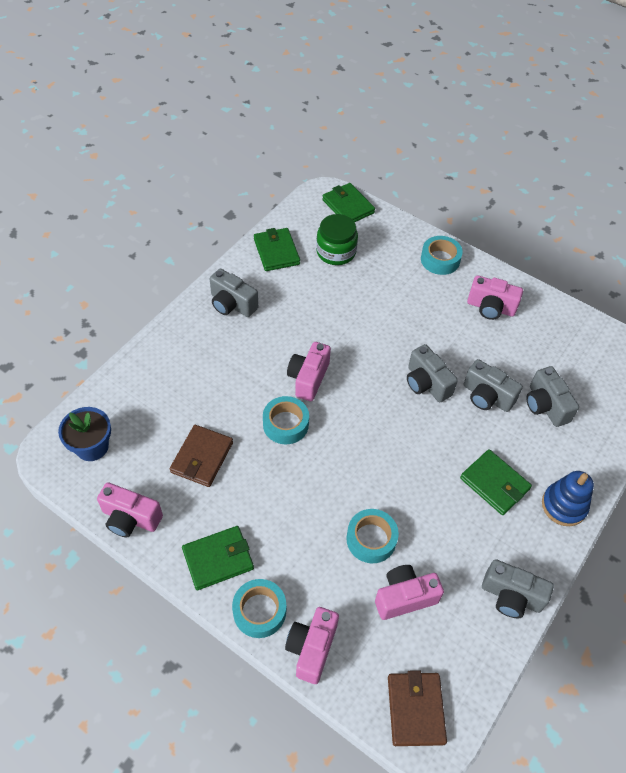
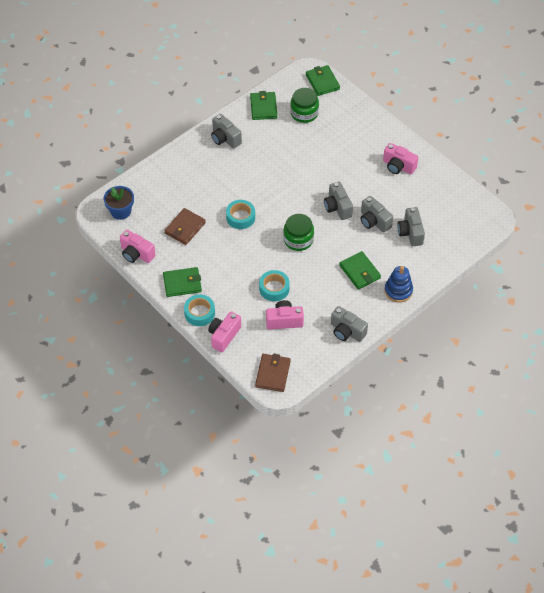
camera: 15 degrees right, 0 degrees up
(308, 378) = (262, 192): pink camera -> none
(384, 446) = (298, 240): none -> green jar
(440, 260) = (375, 129): turquoise tape -> none

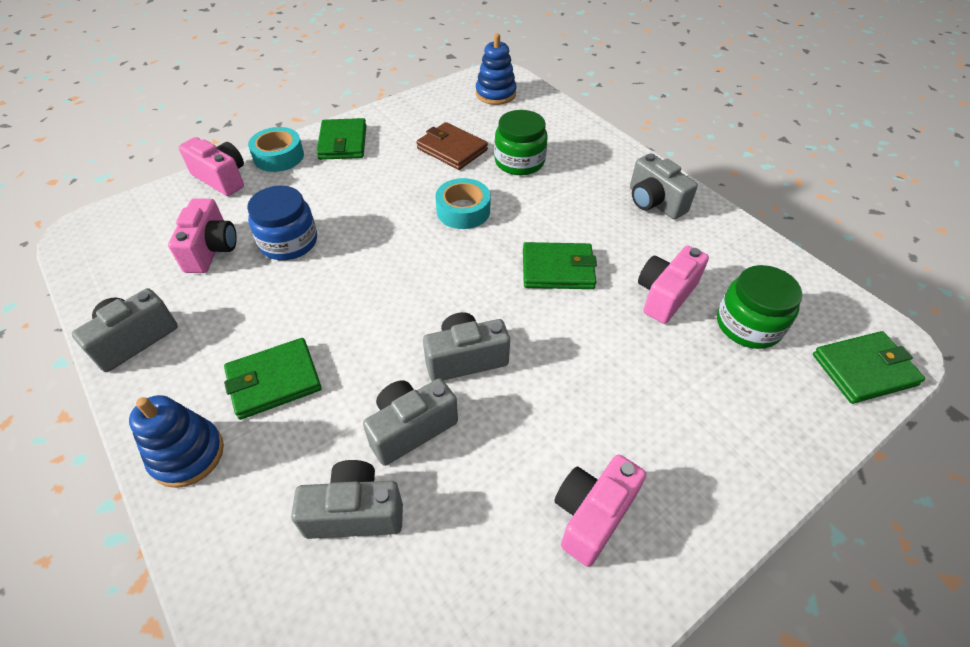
camera: 95 degrees right, 5 degrees down
(121, 211) = (495, 94): blue flower pot -> blue stacking toy
(136, 254) = (413, 105): pink camera -> pink camera (665, 295)
(225, 138) = (654, 202): grey camera -> grey camera turned 90 degrees counterclockwise
(263, 107) = (749, 259): green wallet -> green wallet (557, 269)
(273, 374) = (112, 228): brown wallet -> none
(274, 288) = (289, 242): turquoise tape -> blue jar
(298, 240) = (392, 285): green jar -> green jar (519, 161)

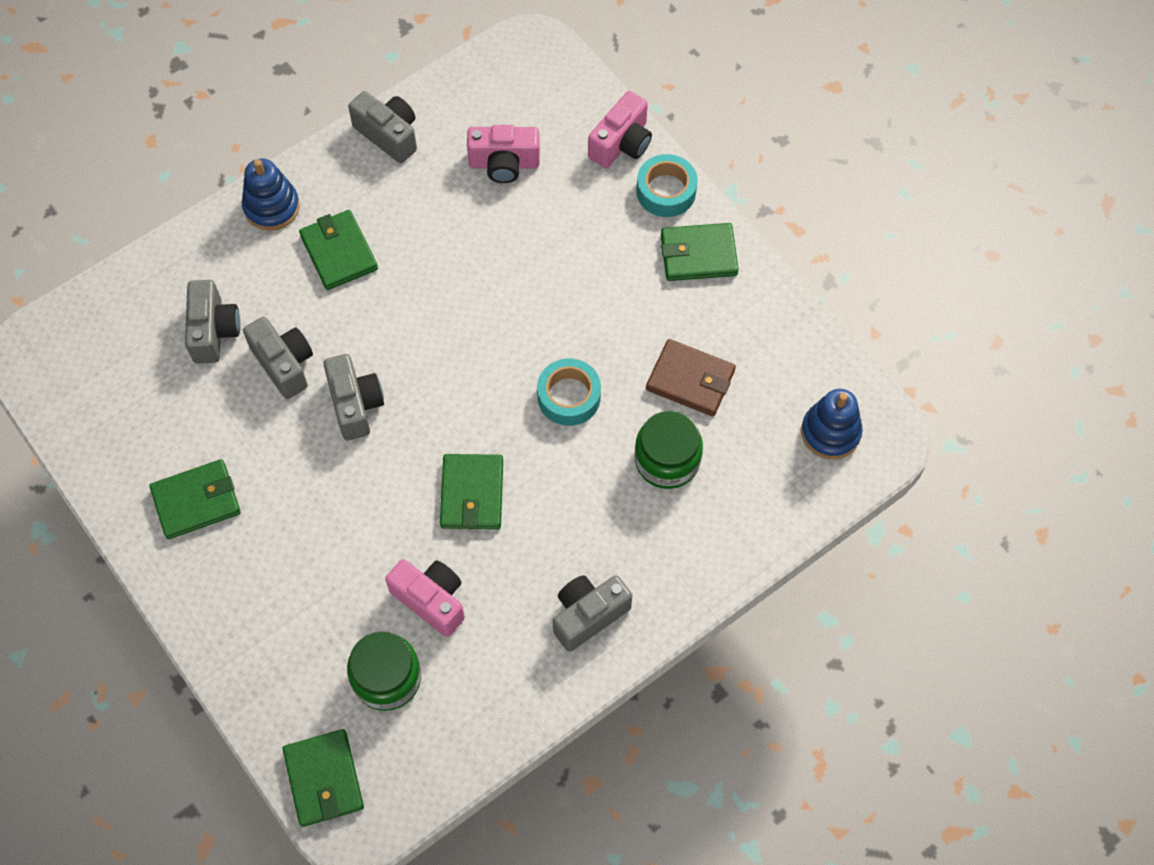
camera: 90 degrees right, 15 degrees up
(289, 242) = (515, 230): blue jar -> none
(452, 149) = (690, 380): brown wallet -> brown wallet turned 75 degrees clockwise
(592, 515) = (196, 501): pink camera -> green wallet

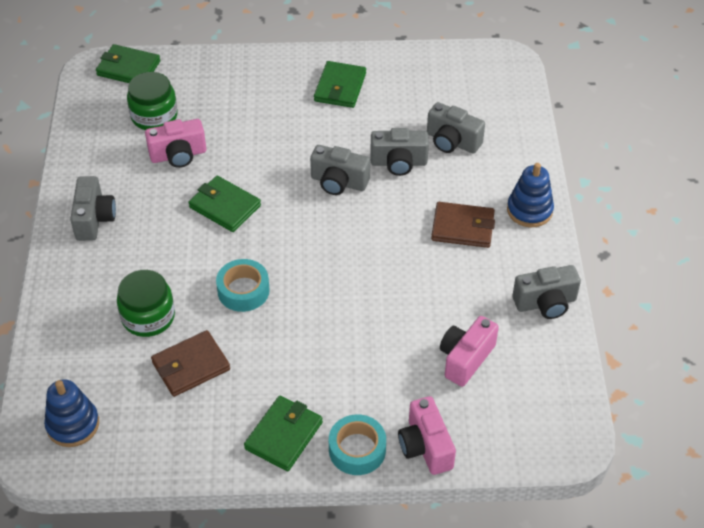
camera: 125 degrees right, 15 degrees down
(339, 252) = (462, 227): green wallet -> brown wallet

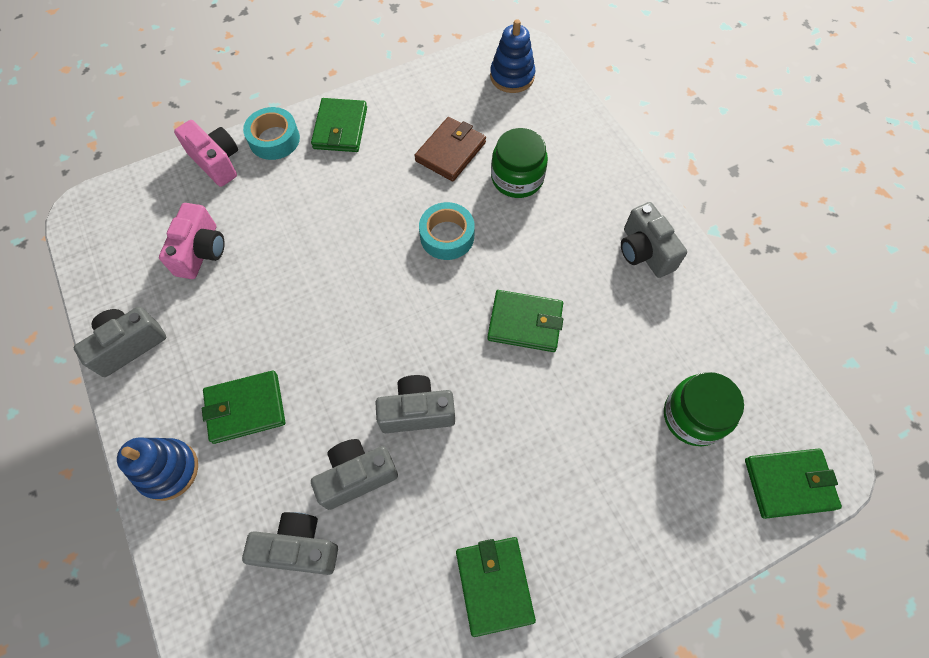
camera: 155 degrees right, 15 degrees up
(178, 155) = (622, 369): pink camera -> none
(462, 227) = (245, 408): brown wallet -> green wallet

